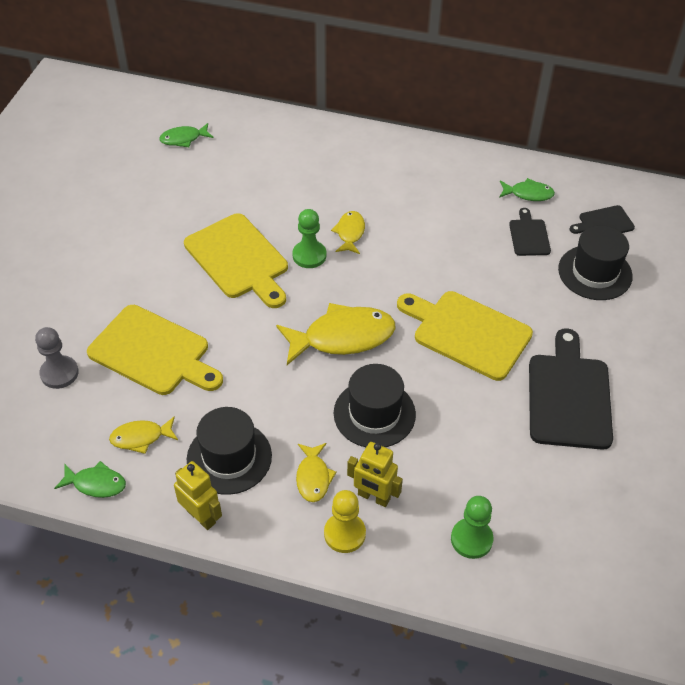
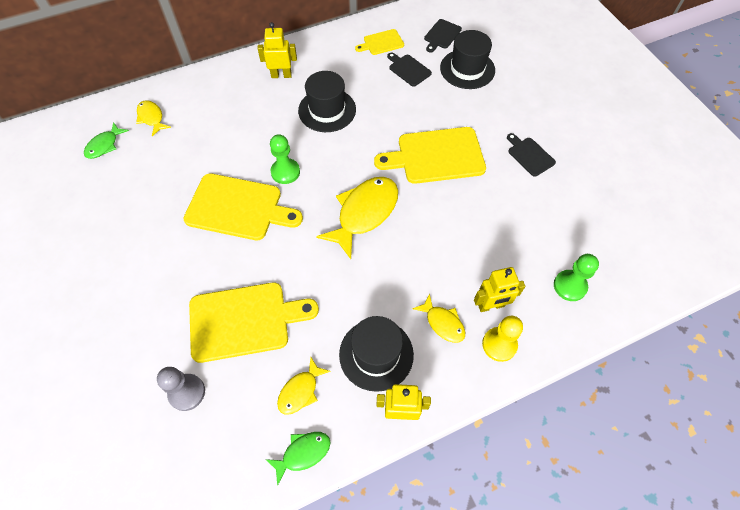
camera: 40 degrees left, 10 degrees up
(350, 233) = (297, 138): yellow fish -> yellow fish (151, 118)
(374, 413) = (435, 250): black hat -> black hat (327, 110)
(394, 167) = (281, 75): none -> yellow robot
(528, 194) = (381, 43): green fish -> yellow cutting board
(568, 396) = (529, 155): black cutting board -> black cutting board, size x0.51

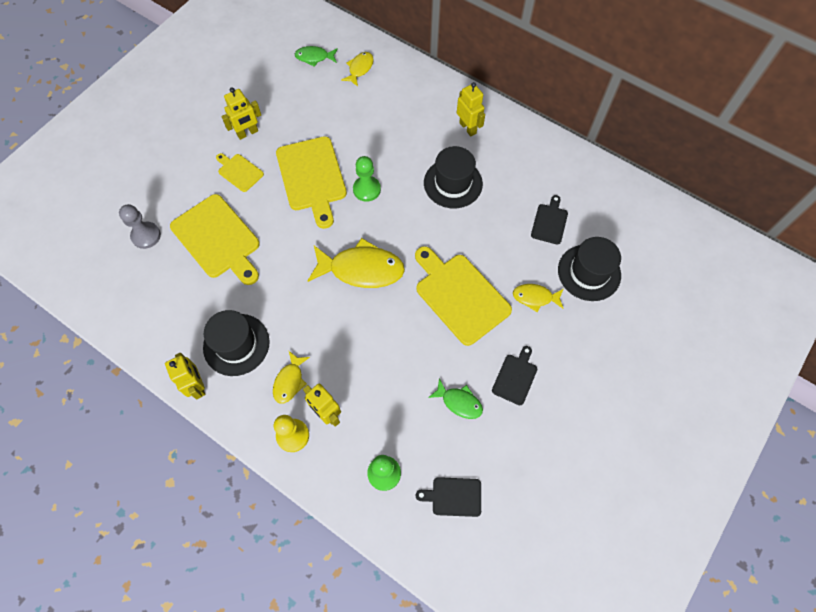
camera: 60 degrees right, 5 degrees up
(141, 239) = (247, 133): none -> yellow robot
(300, 391) = (181, 307): yellow fish -> yellow fish (535, 297)
(303, 453) = (136, 334): green fish -> green fish (459, 402)
(381, 43) = (567, 183): yellow cutting board -> yellow cutting board (239, 172)
(441, 35) = (618, 228): black cutting board -> black cutting board (453, 497)

